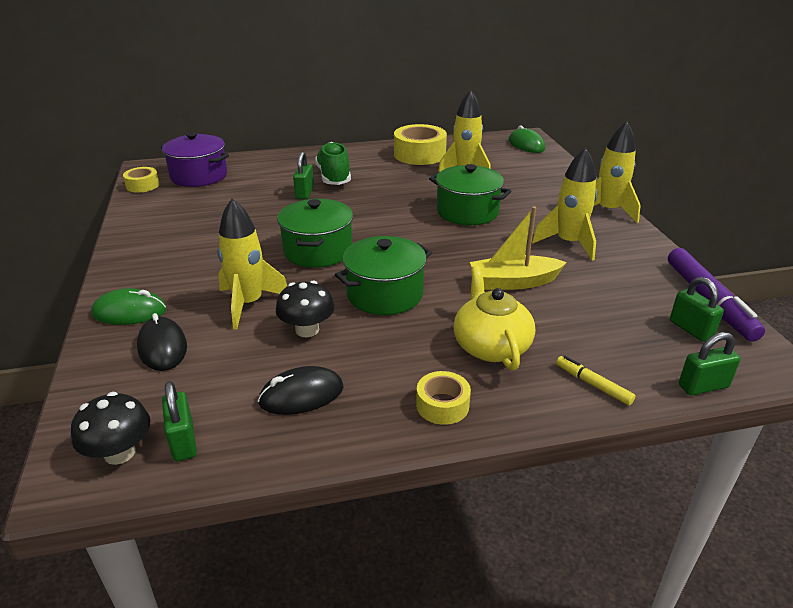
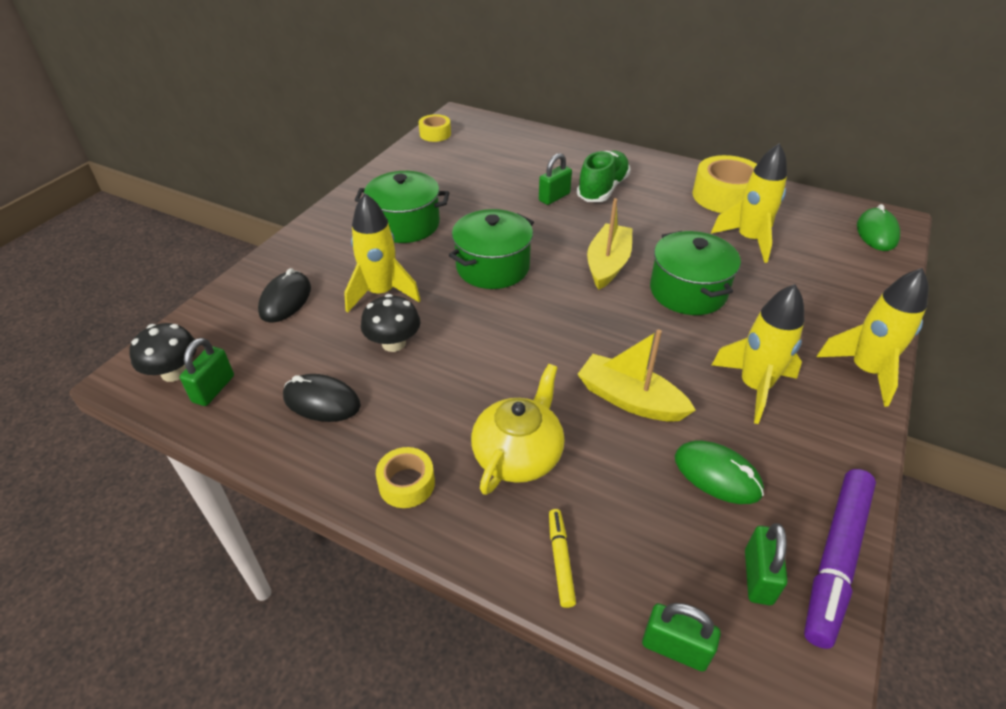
camera: 40 degrees right, 10 degrees up
(130, 312) = (299, 256): green mouse -> green mouse (717, 475)
(199, 176) = (487, 141): purple pot -> none
(384, 294) = (494, 344): green pot -> green pot (405, 224)
(397, 217) = (608, 264): none -> yellow boat

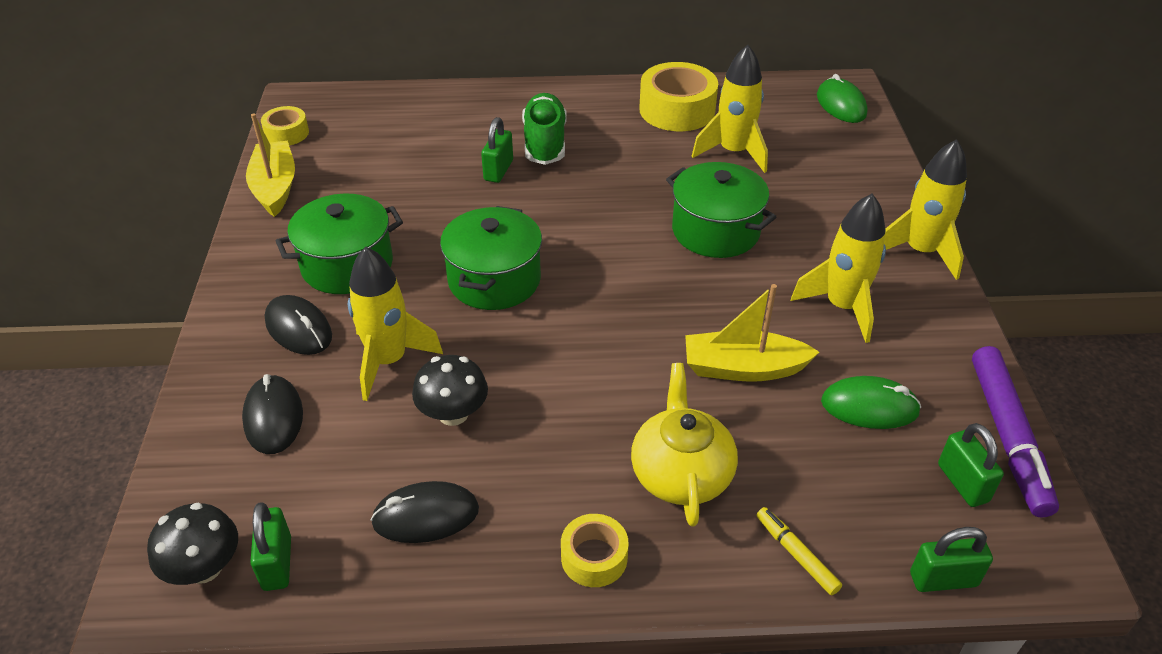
camera: 30 degrees left, 0 degrees up
(344, 252) = (299, 329): none -> black mouse
(608, 264) = (615, 230): yellow boat -> yellow boat (275, 187)

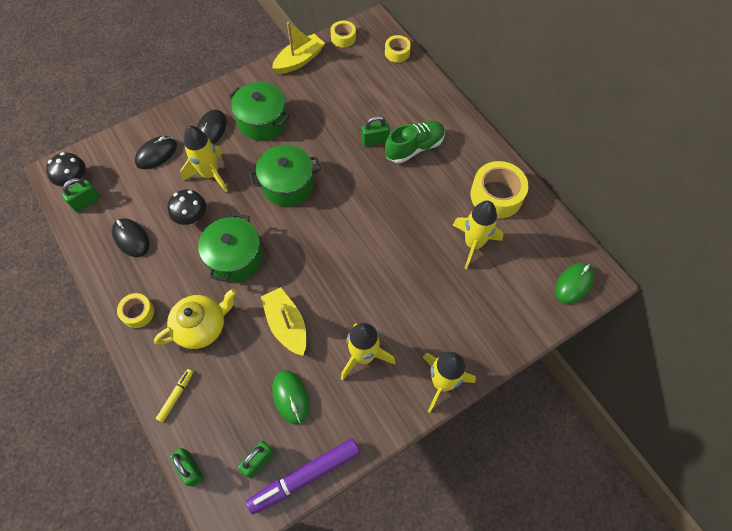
camera: 60 degrees right, 20 degrees up
(372, 99) = (397, 52): none -> yellow tape
(715, 231) = (391, 266): green pot -> green pot (235, 258)

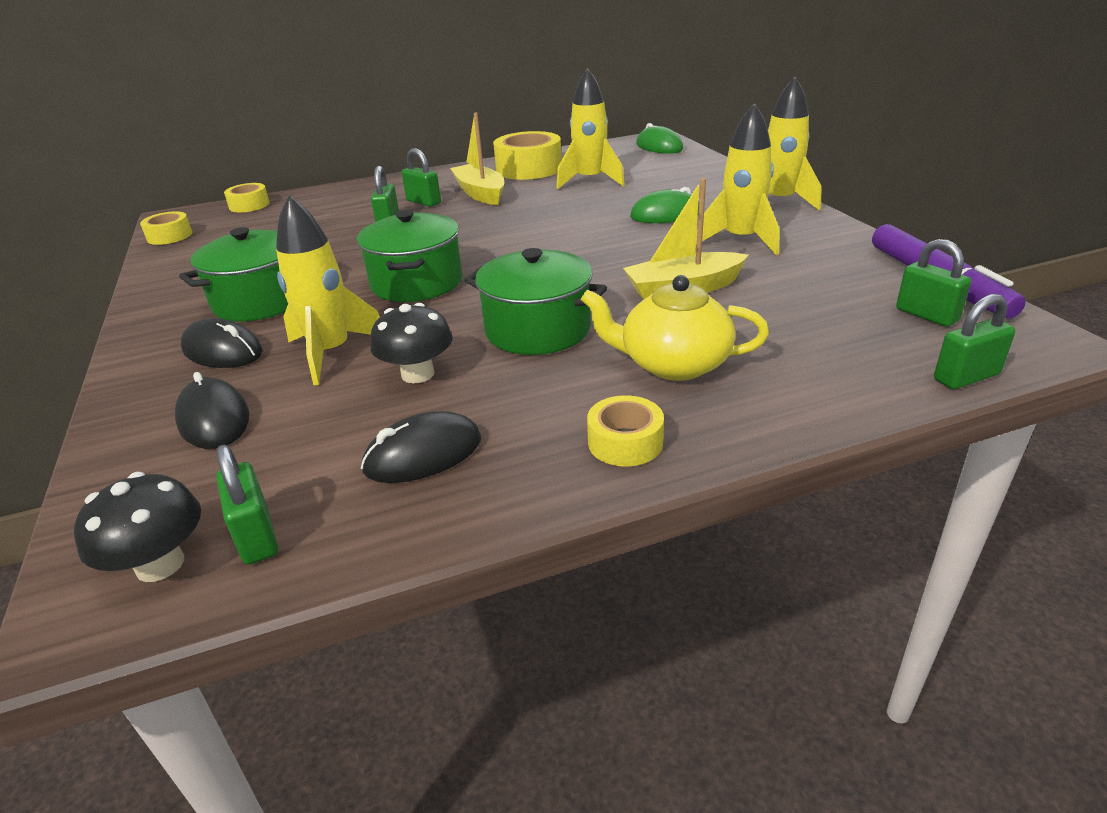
camera: 75 degrees left, 30 degrees down
(176, 396) = (822, 392): yellow marker -> none
(202, 326) = (673, 364): yellow teapot -> yellow teapot turned 60 degrees counterclockwise
(291, 397) = (810, 289): green mouse -> green mouse (666, 215)
(299, 60) = (167, 268): yellow boat -> yellow boat (480, 193)
(414, 148) = (423, 202): green shoe -> green padlock

